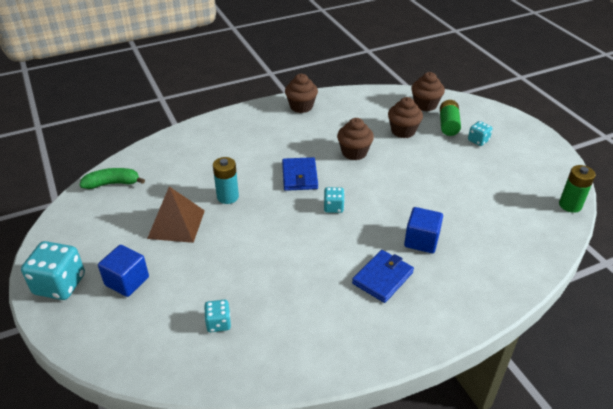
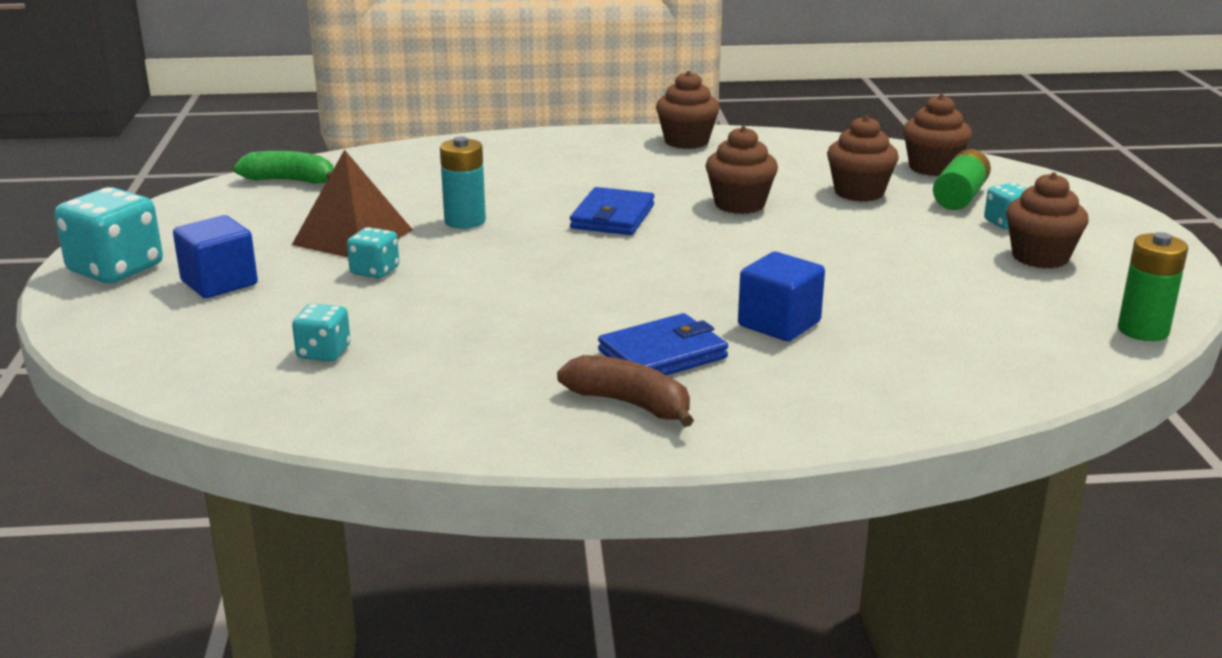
camera: 20 degrees right, 15 degrees down
(333, 207) = (643, 260): turquoise dice -> turquoise dice (375, 271)
(388, 319) = (630, 404): none -> brown banana
(504, 162) = (1040, 257): none -> brown cupcake

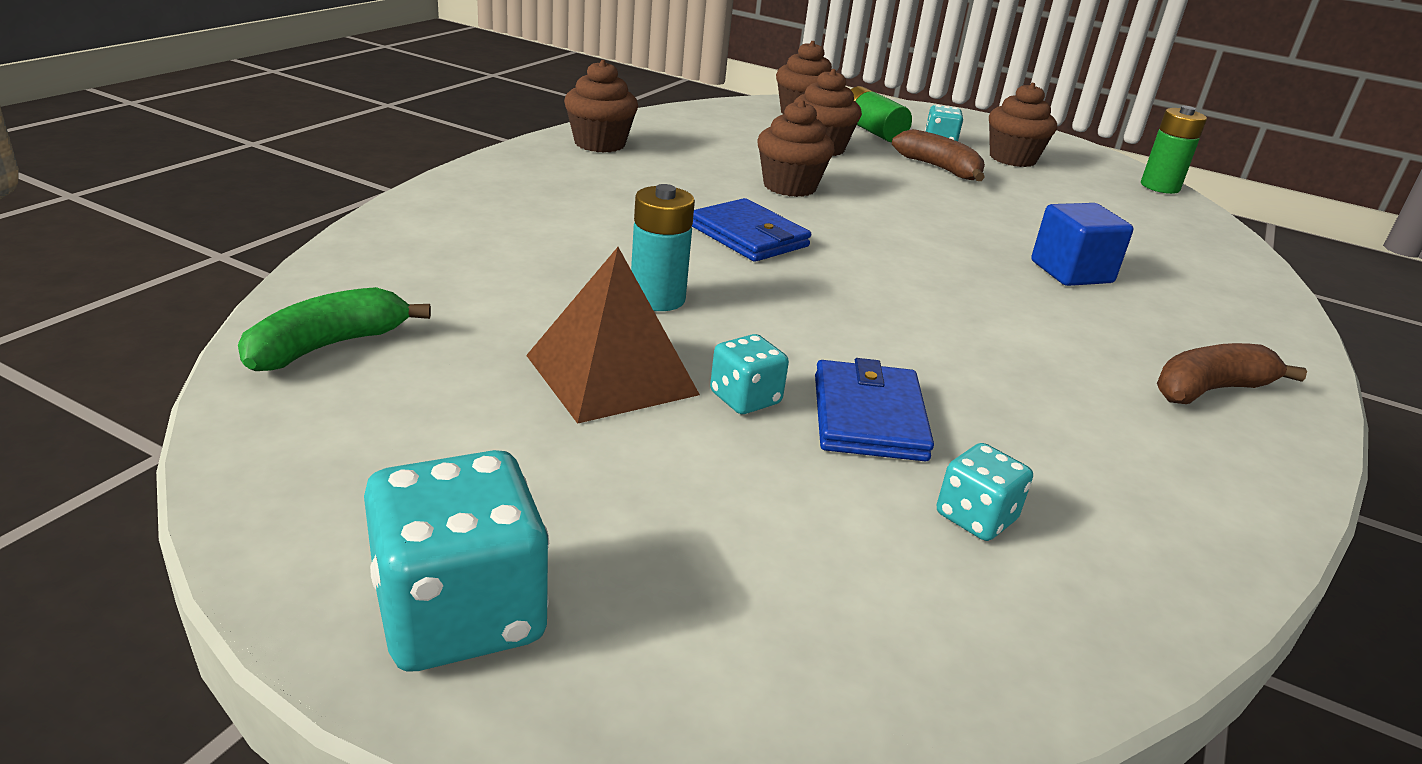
camera: 60 degrees left, 5 degrees up
(219, 283) = (650, 526): blue cube -> none
(662, 354) = (1106, 337): blue wallet -> blue wallet (869, 417)
(923, 237) = (939, 168): none -> brown banana

